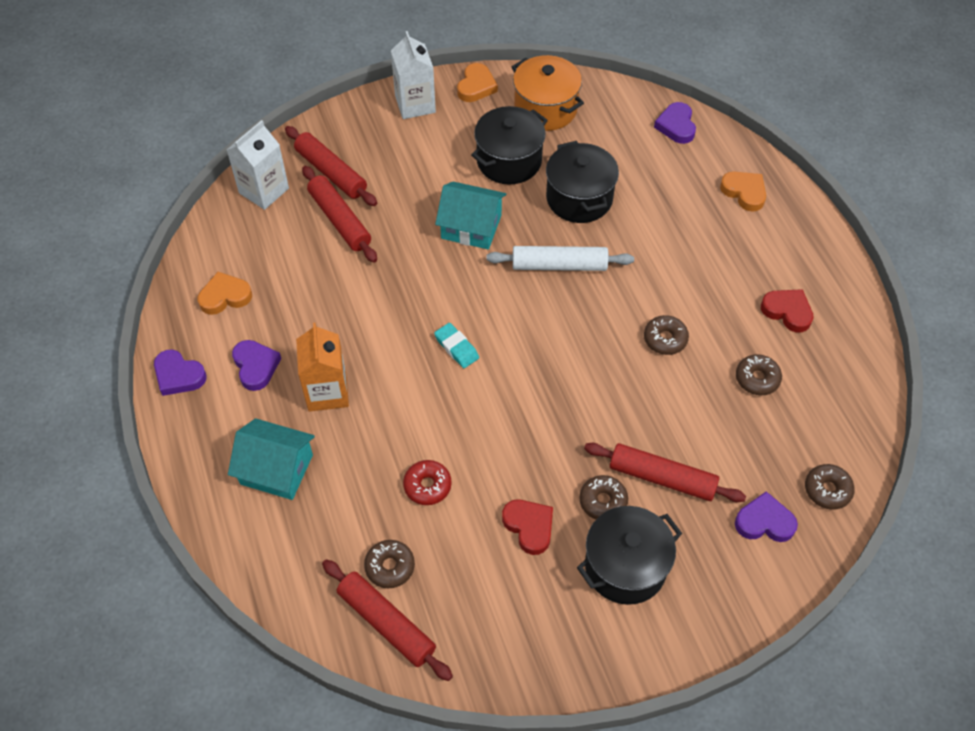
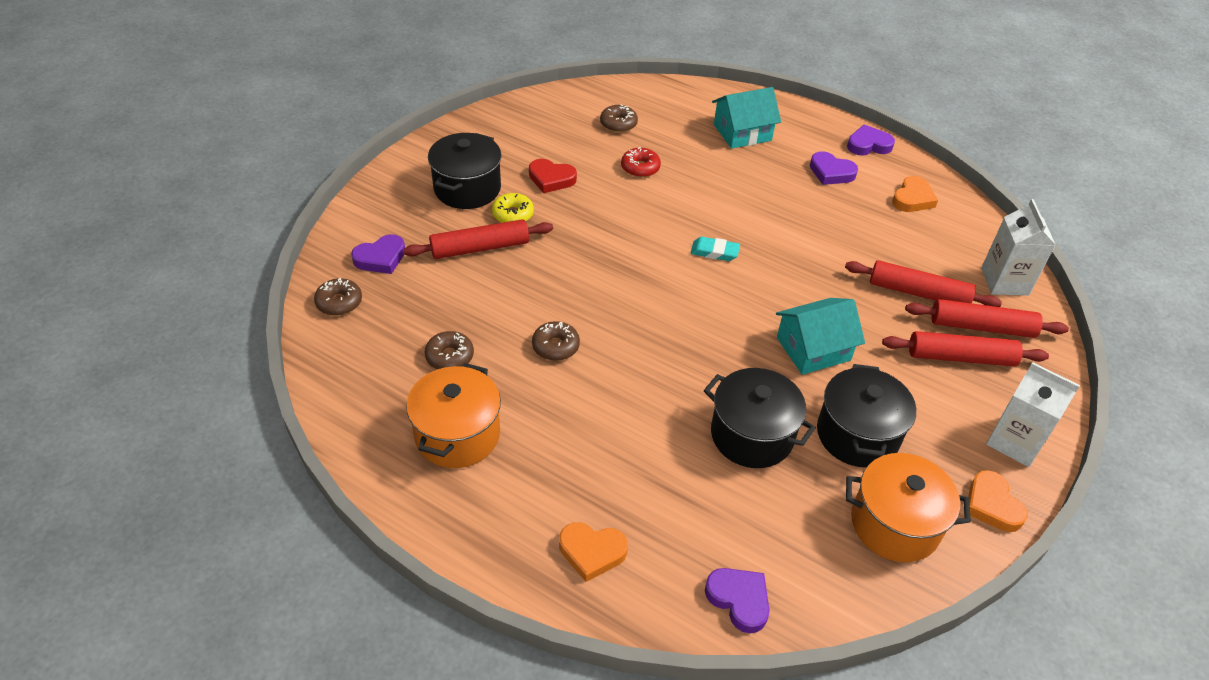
camera: 140 degrees right, 10 degrees down
(327, 392) = (767, 182): orange carton -> none
(387, 623) = (592, 103): red rolling pin -> red rolling pin (961, 357)
(559, 265) = (704, 358): white rolling pin -> none
(603, 501) = (513, 214): brown donut -> yellow donut
(787, 311) = (457, 435): red heart -> orange pot

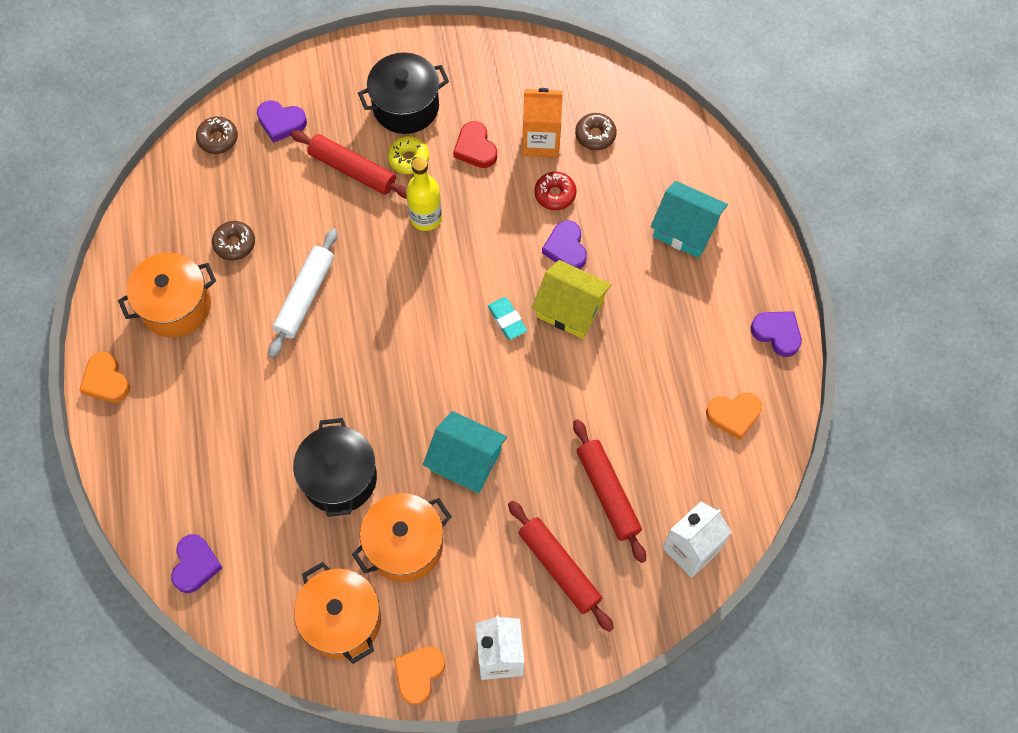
camera: 50 degrees right, 20 degrees up
(555, 346) = (305, 296): brown donut -> white rolling pin
(574, 237) = (426, 218): none -> yellow bottle
(589, 148) = (541, 141): none -> orange carton
(592, 552) = (157, 455): orange heart -> orange heart (106, 381)
(742, 217) = (570, 308): none -> yellow house
(831, 172) = (703, 331): purple heart -> purple heart (566, 248)
(857, 435) = (405, 545): black pot -> orange pot
(982, 327) = (612, 563): red rolling pin -> none

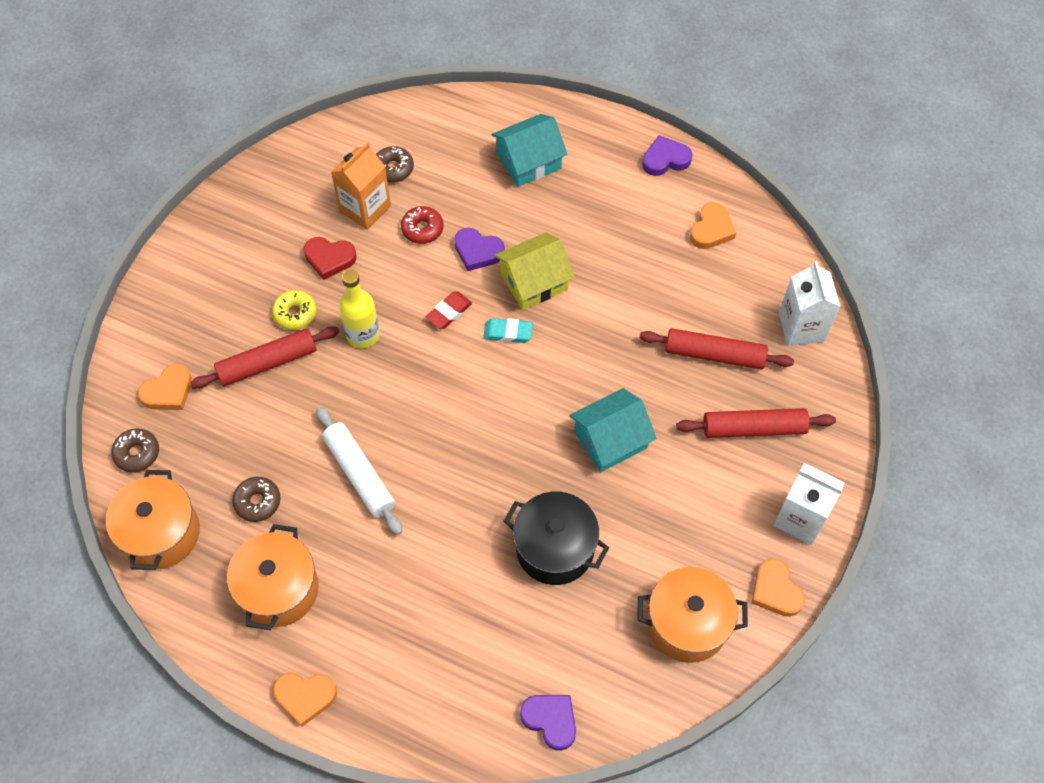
camera: 55 degrees left, 5 degrees down
(281, 122) = (168, 391): purple heart -> orange heart
(405, 545) = (653, 533): orange pot -> orange pot (161, 533)
(406, 107) = (242, 285): black pot -> none
(492, 264) = (449, 312): none -> red eraser

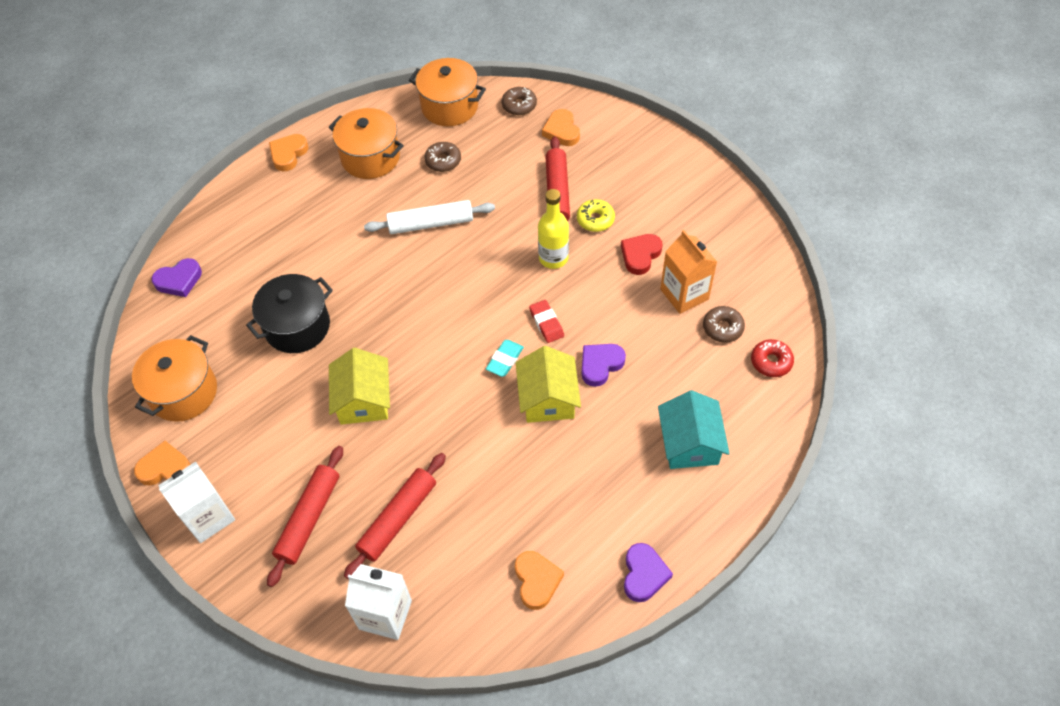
camera: 115 degrees right, 5 degrees down
(422, 229) = (644, 330): red donut -> red donut (771, 362)
(610, 440) = (363, 400): turquoise house -> yellow house
(711, 229) = (537, 581): orange heart -> orange heart turned 150 degrees counterclockwise

